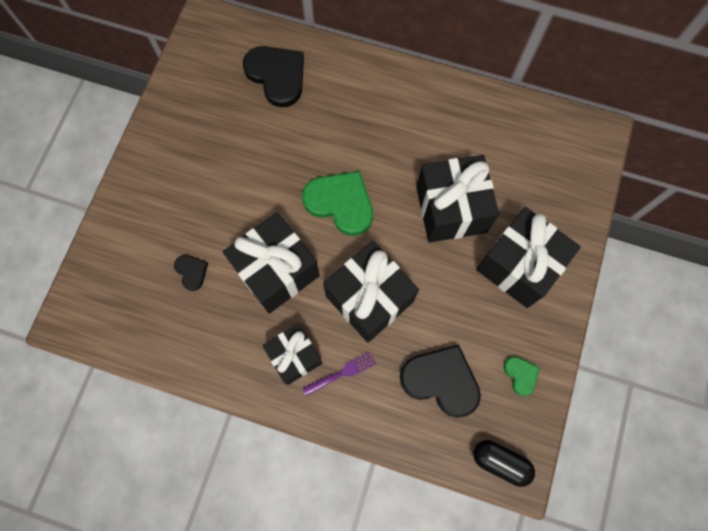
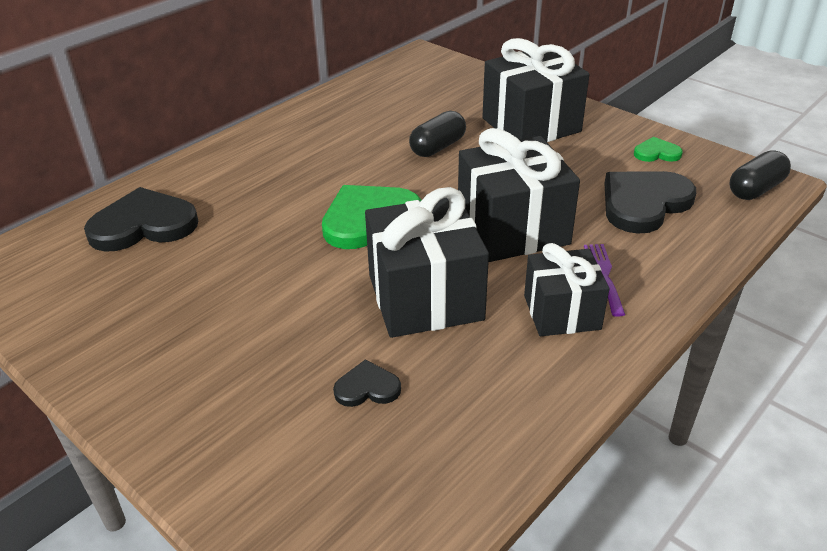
camera: 65 degrees left, 35 degrees down
(451, 209) = (437, 147): black gift -> black capsule

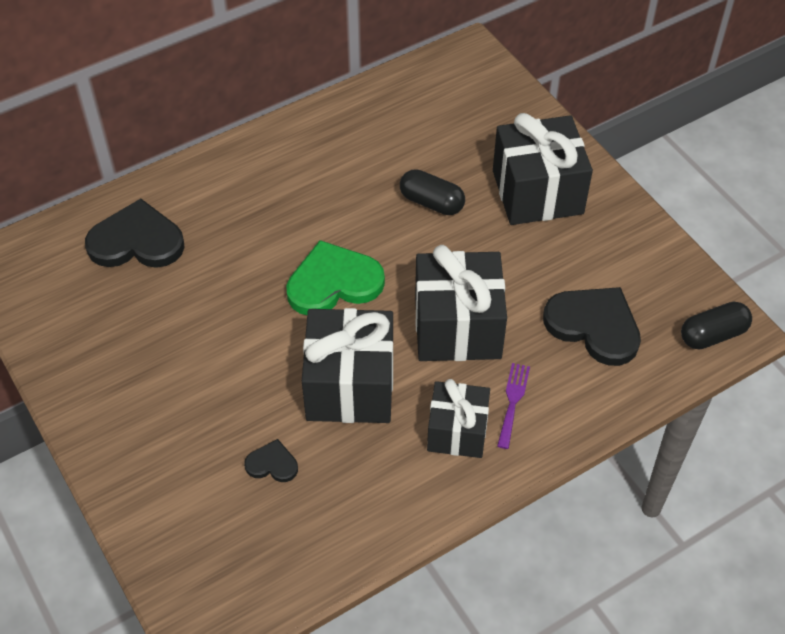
camera: 15 degrees right, 15 degrees up
(437, 147) = (431, 202): black capsule -> black capsule turned 60 degrees clockwise
(644, 203) = (594, 326): black heart -> black heart turned 60 degrees clockwise
(656, 153) = (643, 262): green heart -> none

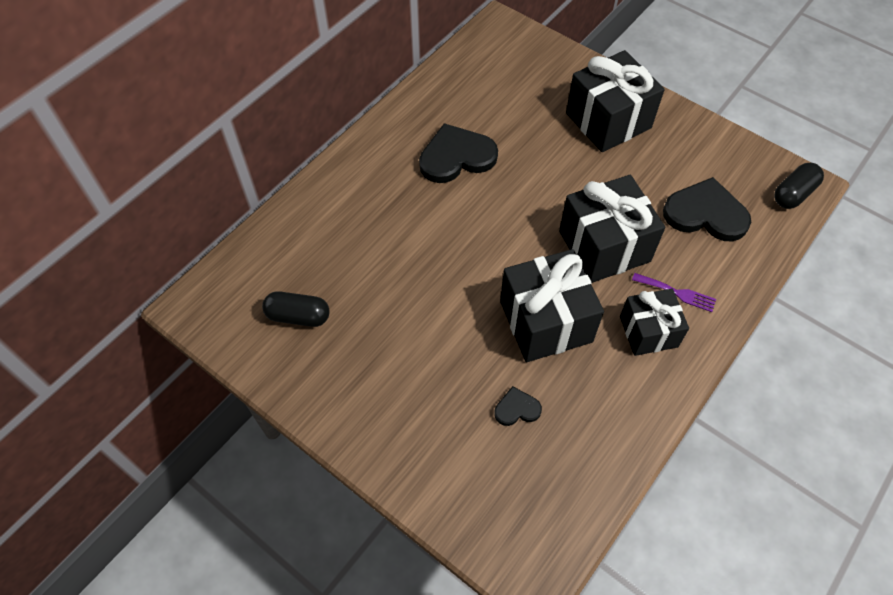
camera: 20 degrees left, 5 degrees up
(136, 241) = (306, 254): black heart -> black heart (456, 157)
(333, 282) = (488, 240): green heart -> none
(431, 202) = (532, 151): black capsule -> black capsule (298, 316)
(513, 401) = (677, 293): purple fork -> purple fork turned 120 degrees clockwise

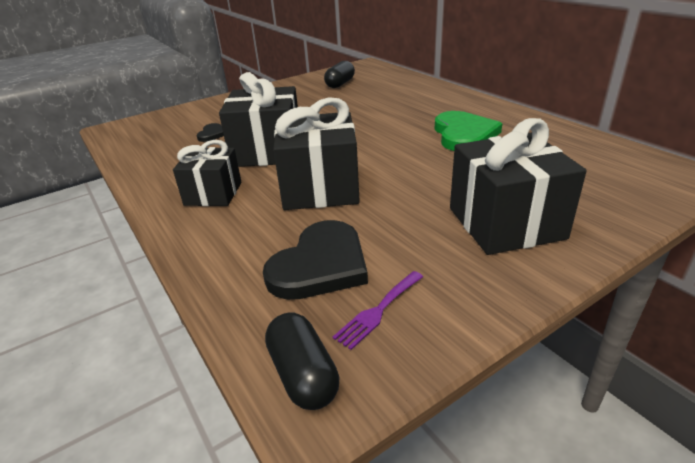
camera: 110 degrees right, 25 degrees down
(456, 157) = (464, 134): black heart -> green heart
(677, 293) = (235, 218): purple fork -> purple fork (378, 311)

